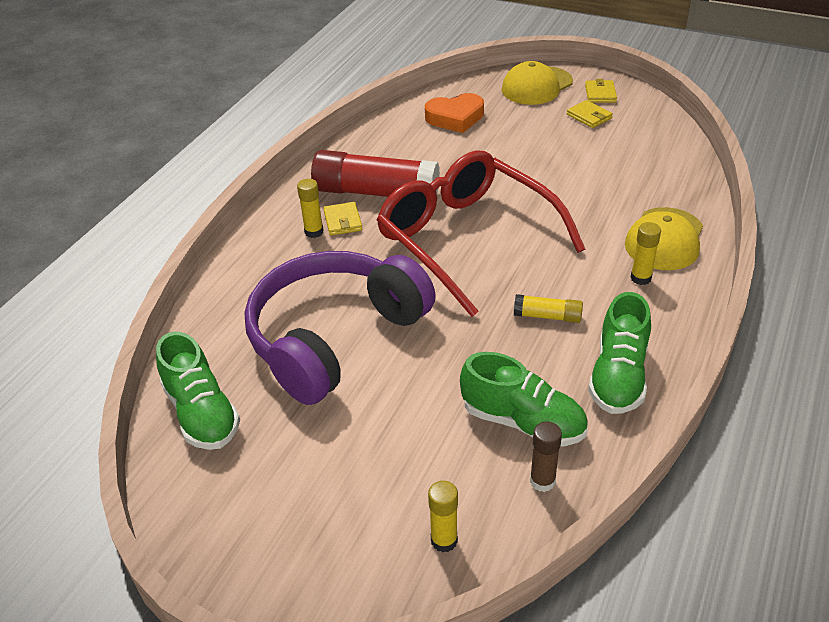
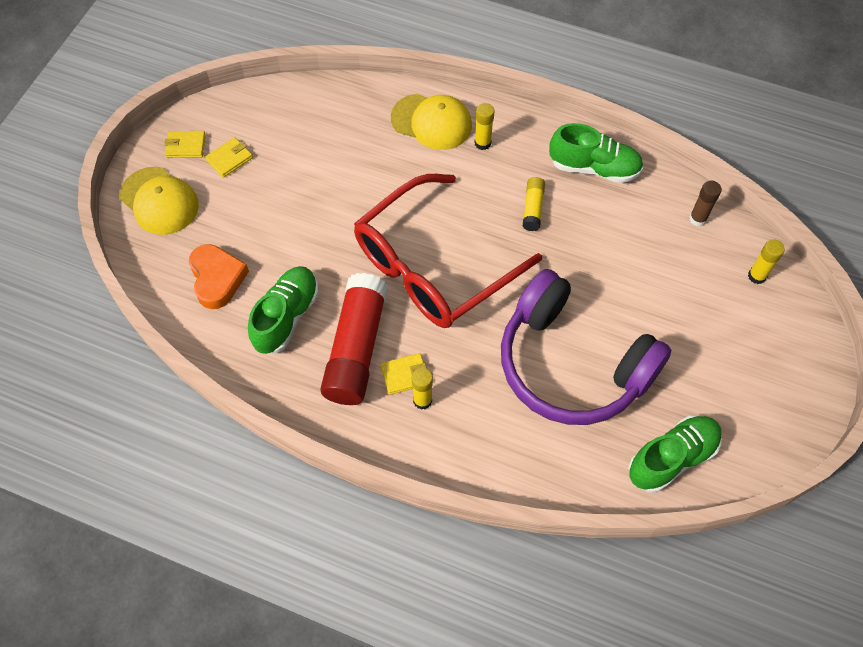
camera: 95 degrees left, 20 degrees up
(523, 422) = (646, 228): green shoe -> green shoe (286, 317)

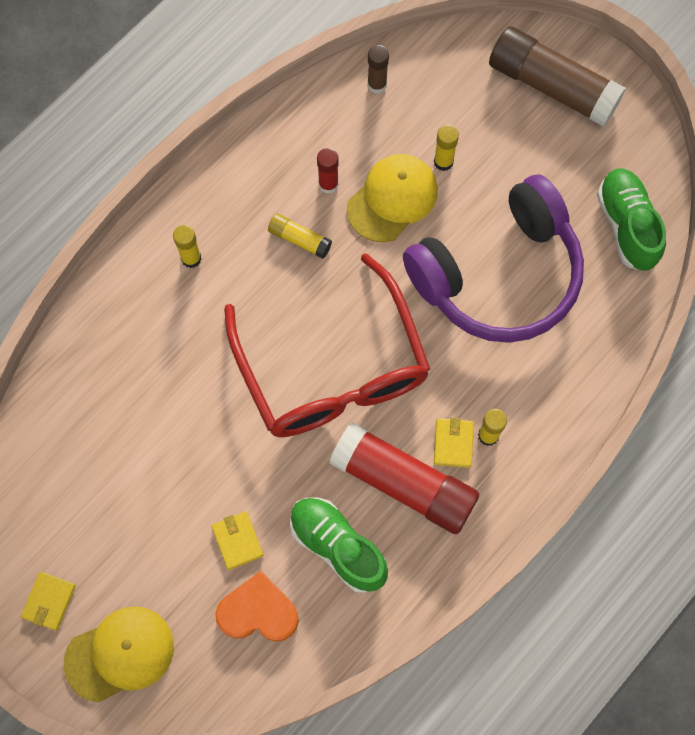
camera: 70 degrees left, 10 degrees up
(229, 159) = (92, 552): yellow wallet -> yellow wallet (237, 541)
(432, 122) = (137, 302): yellow cap -> yellow cap (392, 199)
(590, 213) = (328, 184): none -> red glue stick
(594, 168) = (273, 157): green shoe -> none
(756, 276) = (463, 62): yellow glue stick -> yellow glue stick (443, 162)
(775, 353) = (552, 86): none -> brown glue stick

